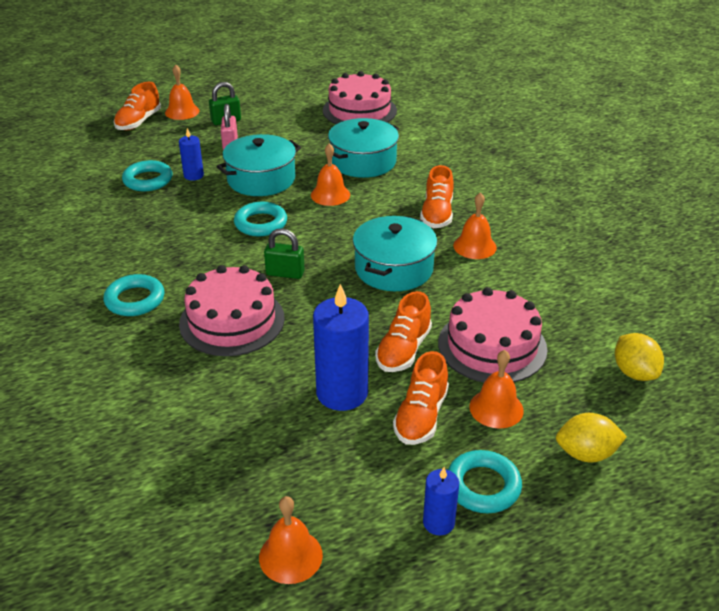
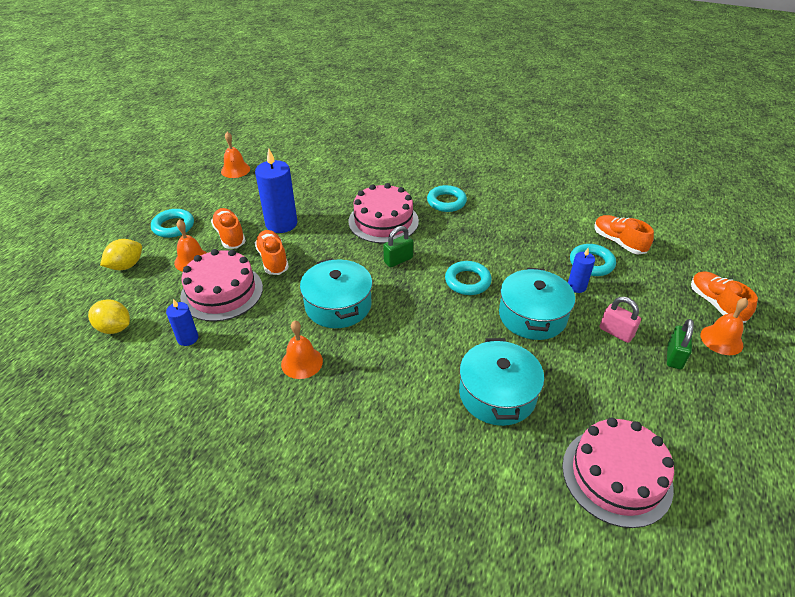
camera: 135 degrees right, 5 degrees up
(330, 195) = (465, 337): orange bell -> none
(437, 214) = (364, 376): orange shoe -> orange shoe (618, 242)
(438, 522) = (184, 205): blue candle -> blue candle (188, 338)

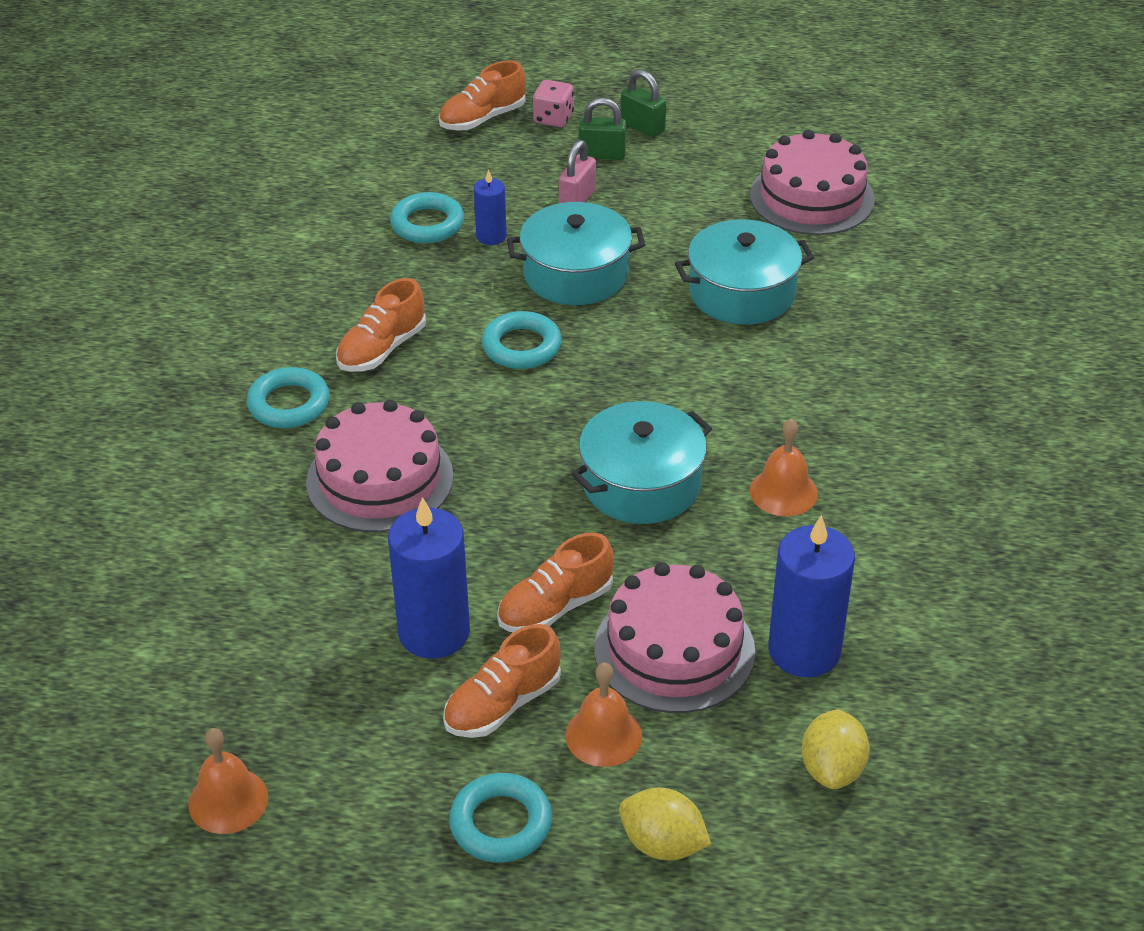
camera: 105 degrees left, 0 degrees up
(188, 338) = (804, 650): blue candle -> blue candle, size x1.88
(398, 260) = (495, 435): green padlock -> green padlock (642, 127)
(618, 242) = (361, 199): orange shoe -> orange shoe (382, 349)
(721, 340) = (553, 118): orange bell -> pink dice

